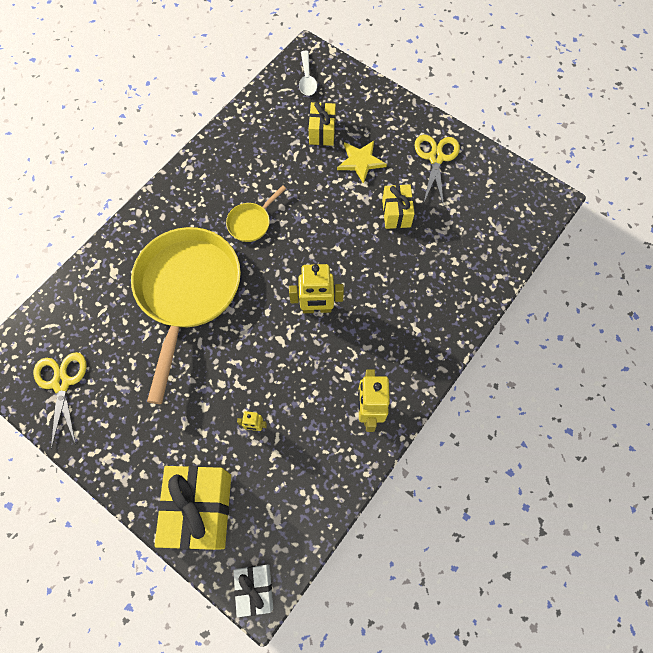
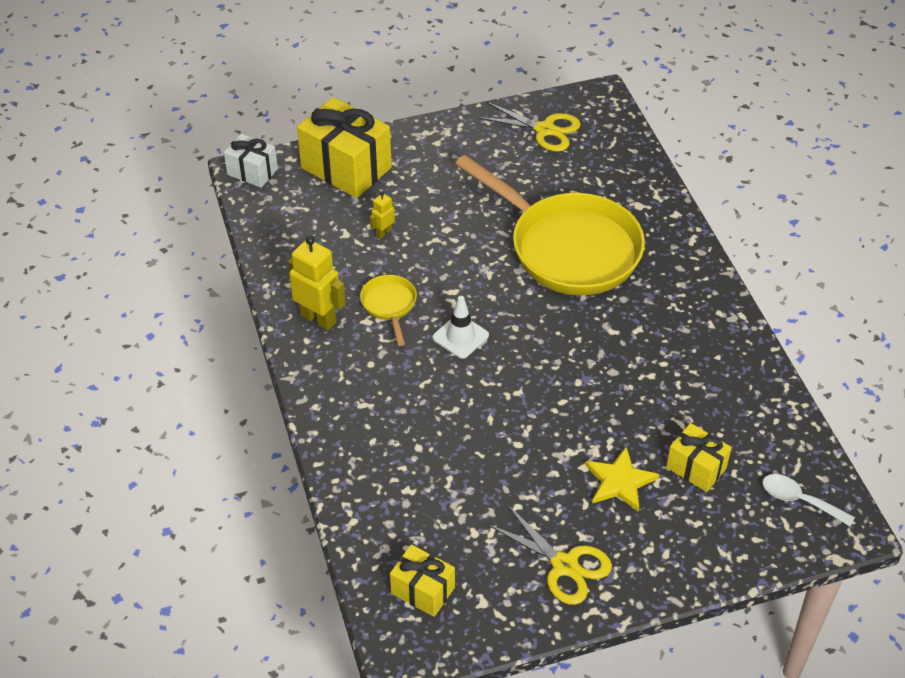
camera: 125 degrees right, 20 degrees down
(251, 222) = (612, 335): yellow pan -> yellow pan (389, 305)
(317, 308) = (460, 336): yellow robot -> white traffic cone
(396, 213) = (517, 473): yellow gift -> yellow gift (422, 590)

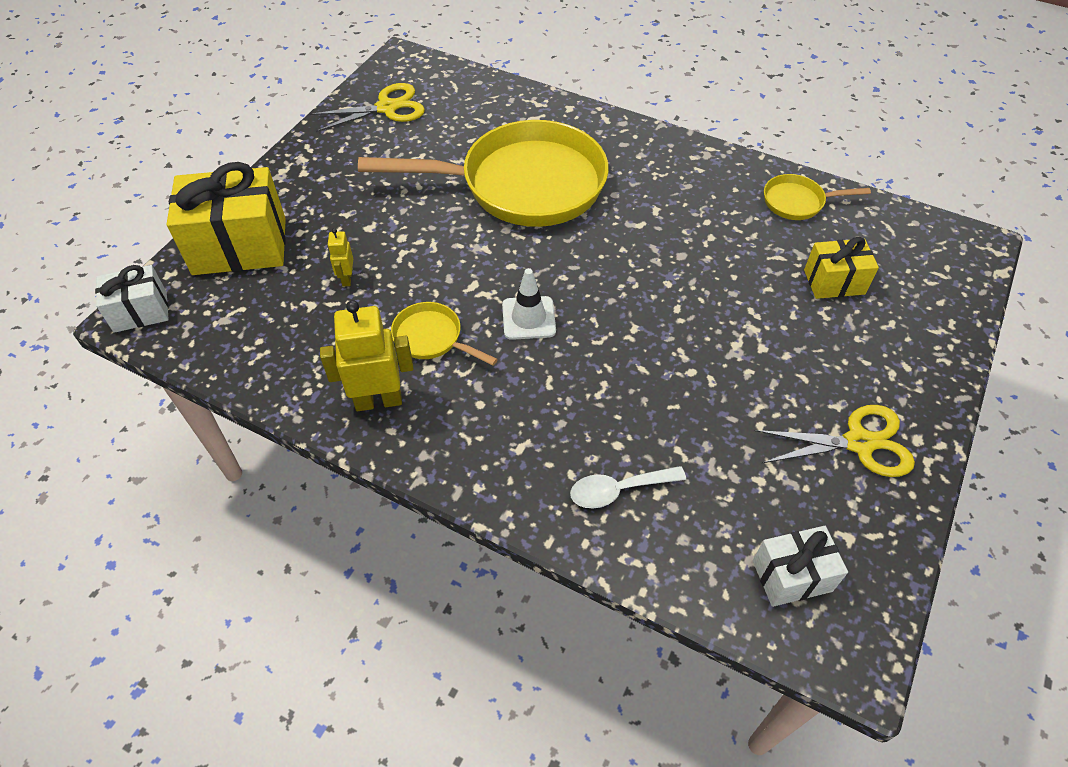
camera: 45 degrees left, 5 degrees up
(422, 590) = (792, 576): yellow gift -> white gift
(619, 481) = (801, 337): yellow star -> none
(752, 399) = (797, 202): none -> yellow pan
(800, 500) = (924, 250): white spoon -> white spoon (619, 490)

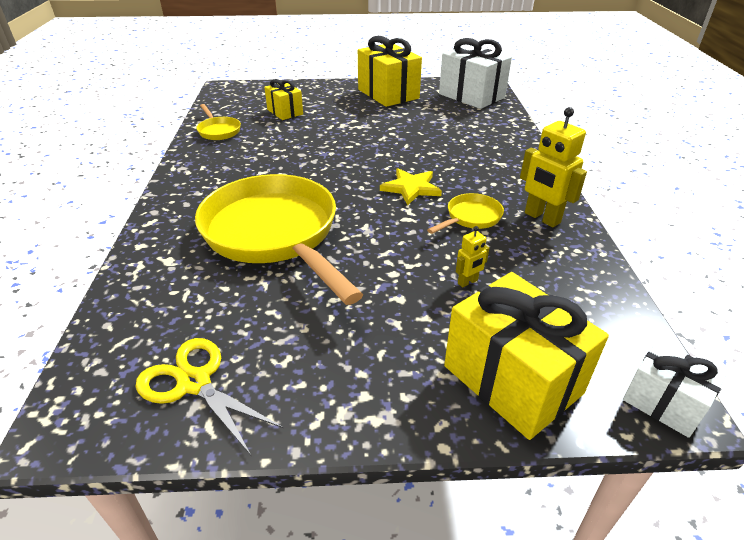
camera: 120 degrees left, 15 degrees down
(432, 338) = (471, 217): yellow pan -> yellow pan turned 135 degrees counterclockwise
(528, 318) = (411, 188): white traffic cone -> yellow star
(619, 490) = (486, 134): white spoon -> none
(792, 576) = (471, 96): white gift -> white gift, size x1.79
(859, 443) = (388, 94): yellow scissors -> yellow gift

